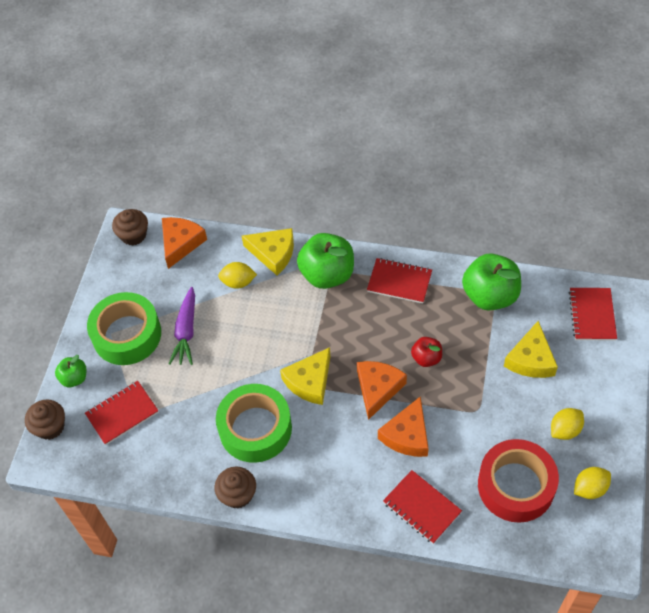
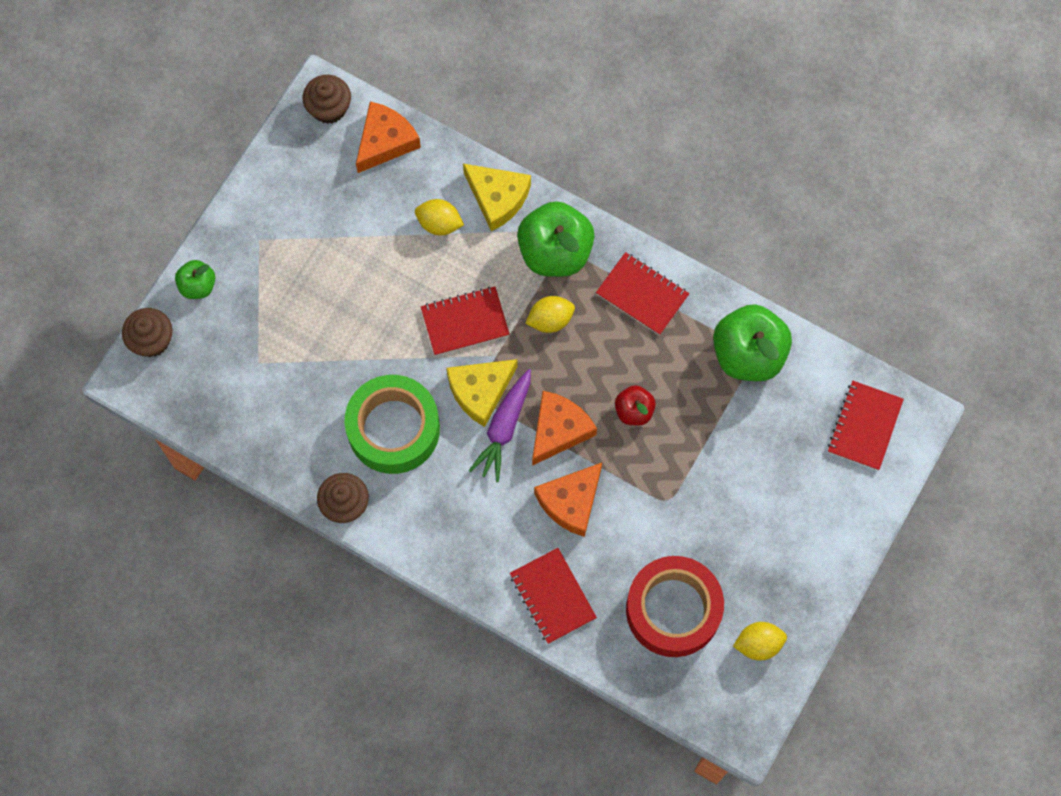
camera: 15 degrees right, 15 degrees up
(122, 414) = (242, 353): red notebook -> red notebook (465, 322)
(127, 335) = (278, 249): green tape -> none
(186, 332) = (352, 270): purple carrot -> purple carrot (504, 429)
(531, 359) = (761, 458): yellow cheese -> none
(565, 430) = (762, 562): yellow lemon -> yellow lemon (550, 320)

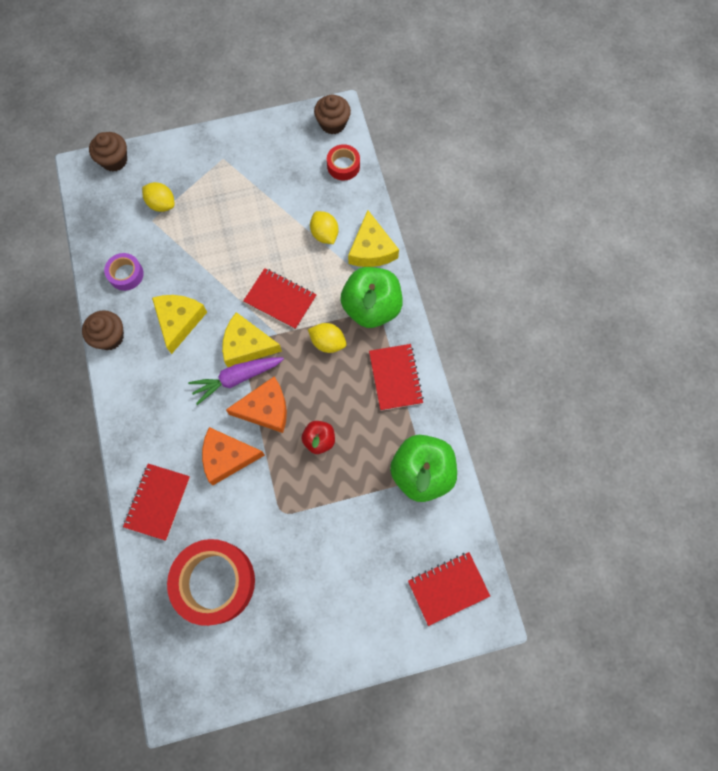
camera: 45 degrees right, 0 degrees up
(198, 286) = (167, 154): green apple -> none
(293, 435) = (126, 274): none -> purple tape
(385, 141) = (343, 166): orange cheese -> red tape
(393, 429) = (179, 321): green tape -> yellow cheese
(758, 644) = (241, 657): yellow lemon -> yellow lemon (162, 204)

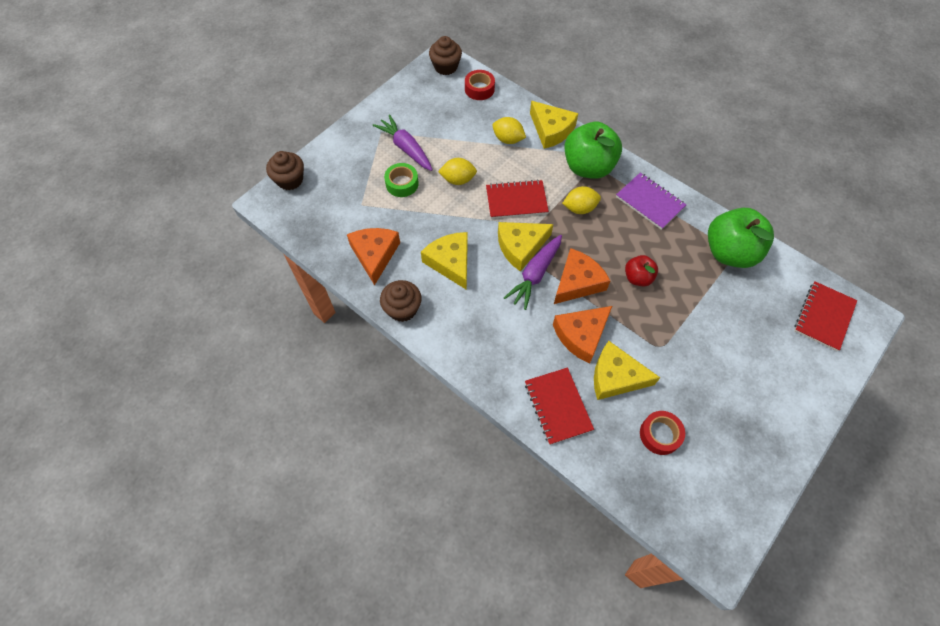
camera: 35 degrees left, 10 degrees down
(126, 274) = (375, 255): purple tape -> orange cheese
(162, 204) = (359, 189): yellow lemon -> yellow lemon (458, 180)
(199, 221) = (402, 184): none -> green tape
(215, 582) = (660, 434): red tape -> red tape, size x0.49
(223, 511) = (616, 377): none -> yellow cheese
(230, 187) = (405, 148): none -> purple carrot
(395, 378) = (649, 202): red notebook -> purple notebook

